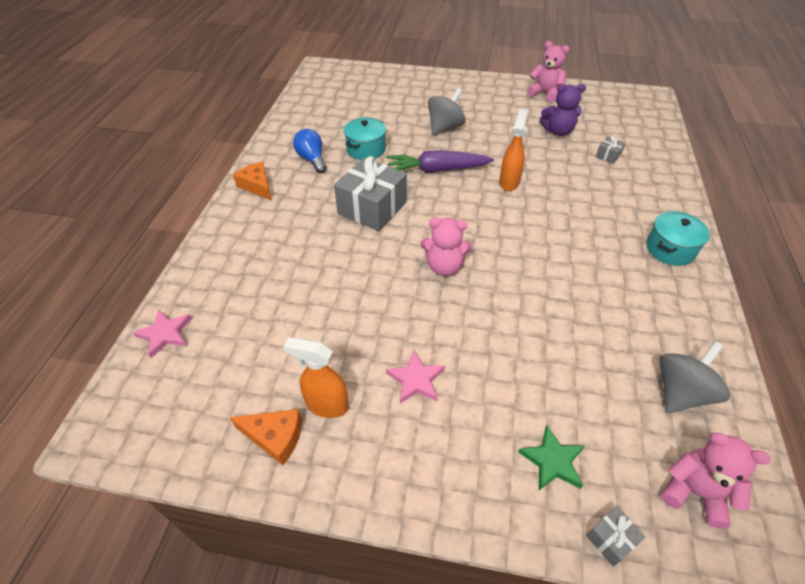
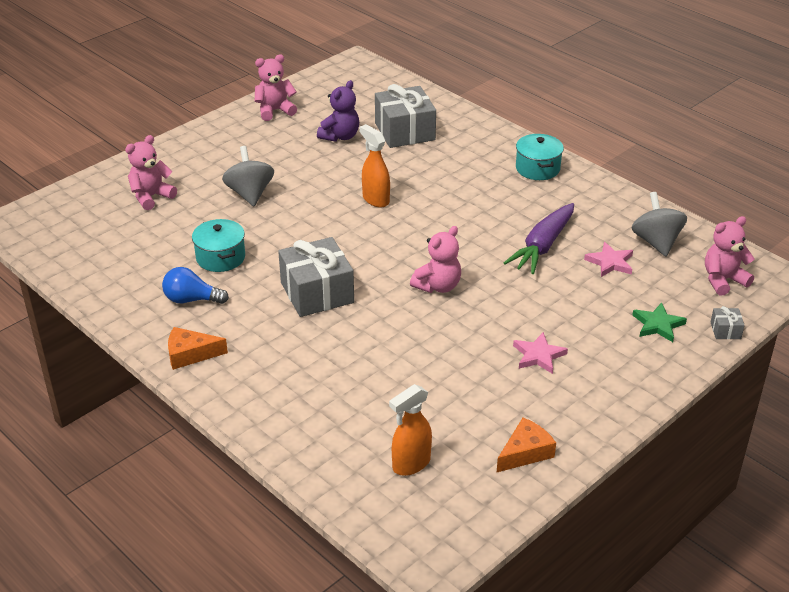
camera: 55 degrees left, 10 degrees down
(165, 334) = (348, 486): pink star -> pink star (610, 262)
(326, 405) = (519, 413): orange spray bottle -> orange spray bottle (411, 464)
(396, 95) = (151, 197): none -> pink teddy bear
(437, 170) = (309, 230): purple carrot -> purple carrot (542, 246)
(608, 156) = (405, 131): grey gift -> grey gift, size x2.34

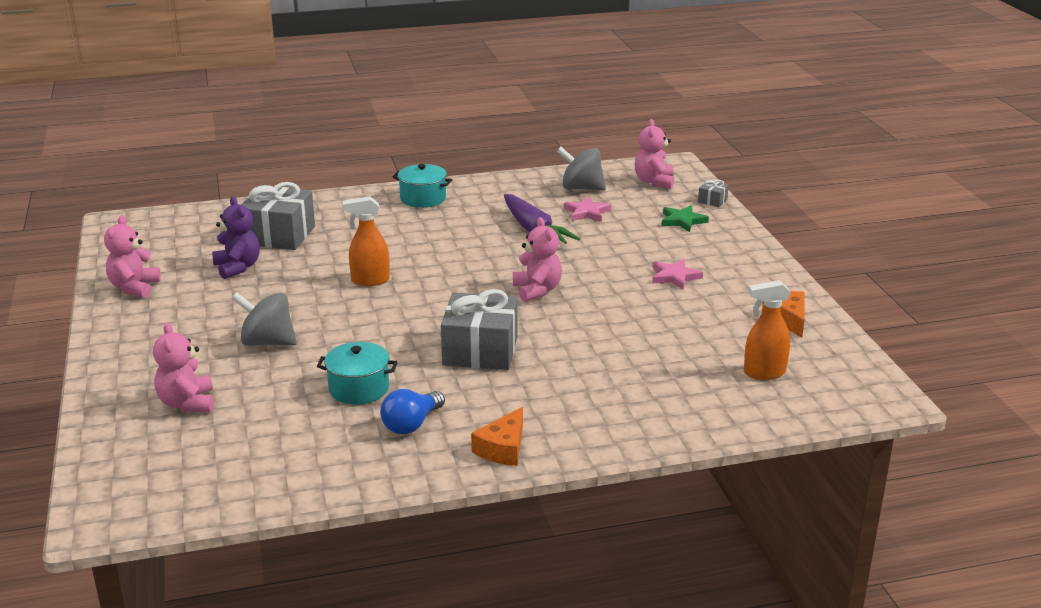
camera: 60 degrees left, 10 degrees down
(411, 464) = (764, 373): orange spray bottle -> orange spray bottle turned 90 degrees clockwise

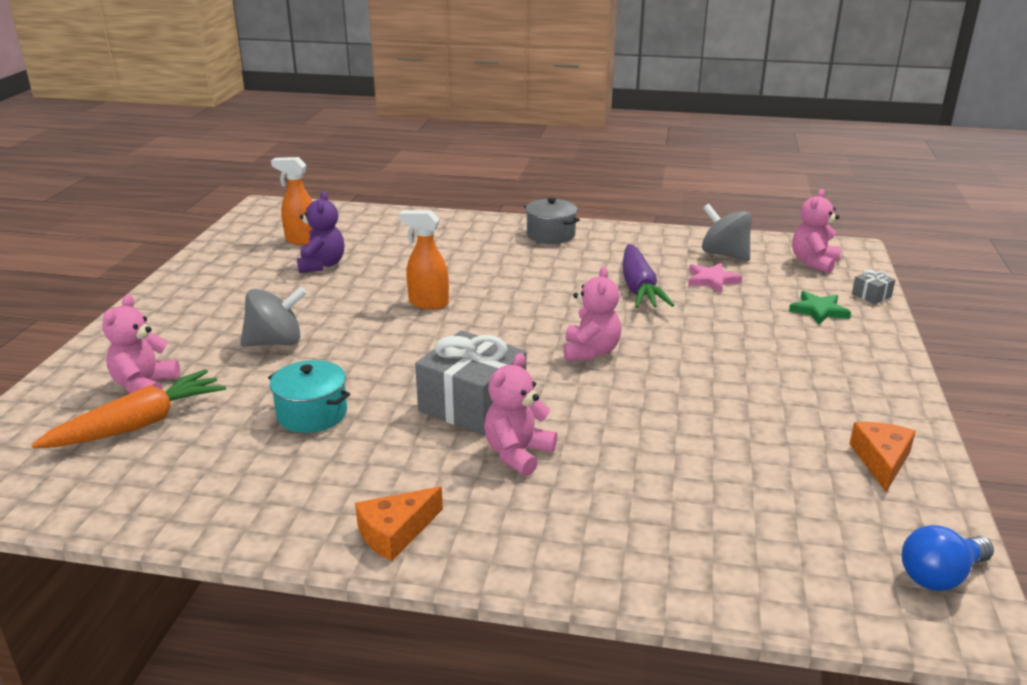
camera: 25 degrees right, 0 degrees up
(134, 288) = (219, 265): pink teddy bear -> pink teddy bear (517, 453)
(218, 433) = (138, 424): none -> orange carrot
(267, 342) = (276, 342): grey spinning top -> grey spinning top turned 120 degrees clockwise
(279, 235) = (386, 243): grey gift -> none
(411, 424) = (325, 471): blue light bulb -> blue light bulb (940, 576)
(423, 198) = (550, 235): turquoise pot -> grey pot
(675, 276) = (764, 372): pink star -> none
(764, 373) = (800, 527): orange spray bottle -> orange spray bottle (302, 240)

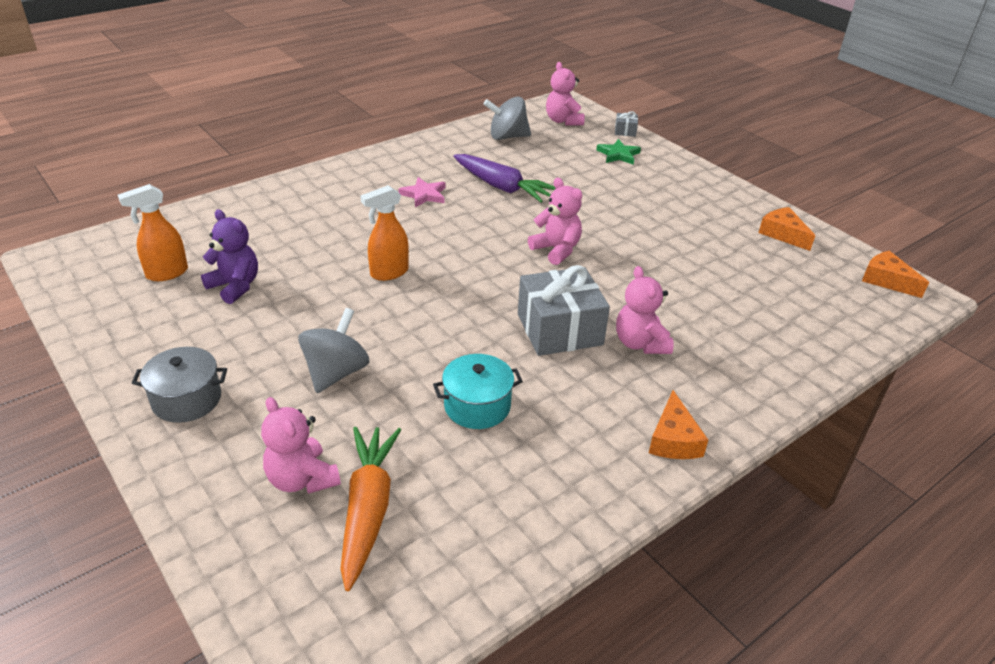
camera: 50 degrees left, 10 degrees up
(550, 235) = (371, 171): grey pot -> grey pot (186, 399)
(711, 280) = (532, 160): pink star -> pink star (424, 195)
(940, 576) = (886, 280): blue light bulb -> orange cheese

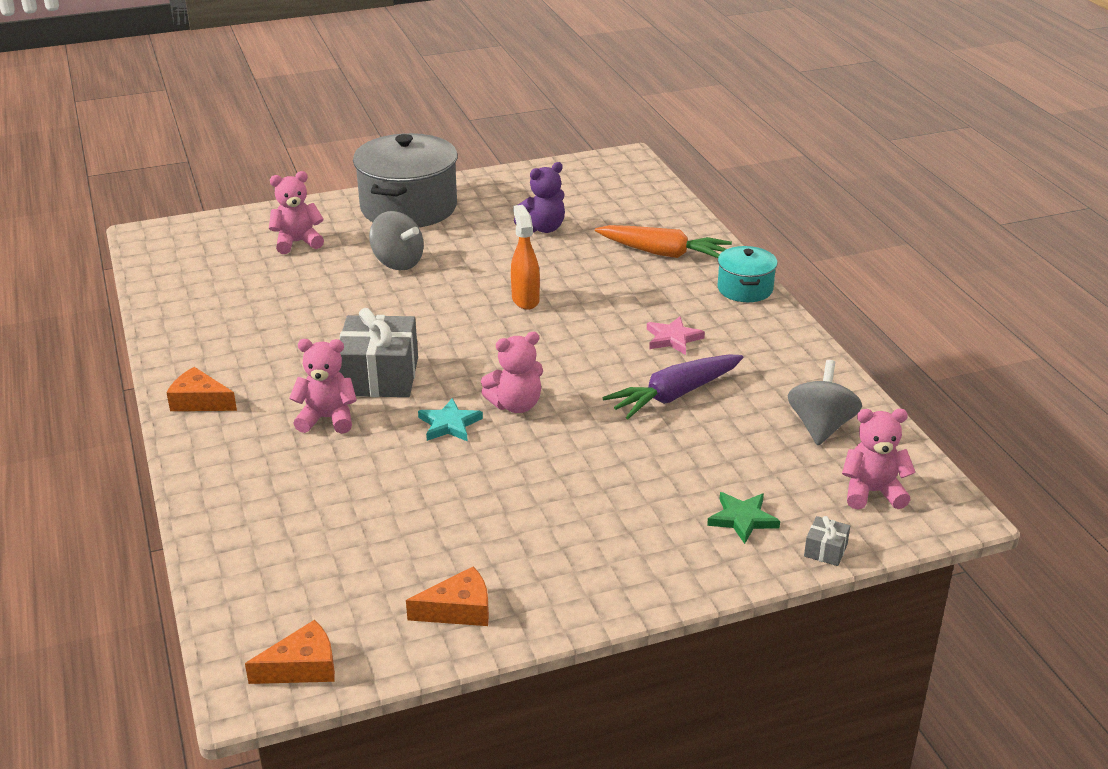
camera: 110 degrees right, 5 degrees down
(166, 273) = (578, 201): orange spray bottle -> none
(186, 399) = (409, 207): grey pot -> grey pot, size x1.93
(368, 509) = (251, 262): orange carrot -> orange carrot (663, 253)
(477, 406) = (313, 317): turquoise pot -> turquoise pot (745, 289)
(602, 276) = (449, 424): none -> turquoise star

